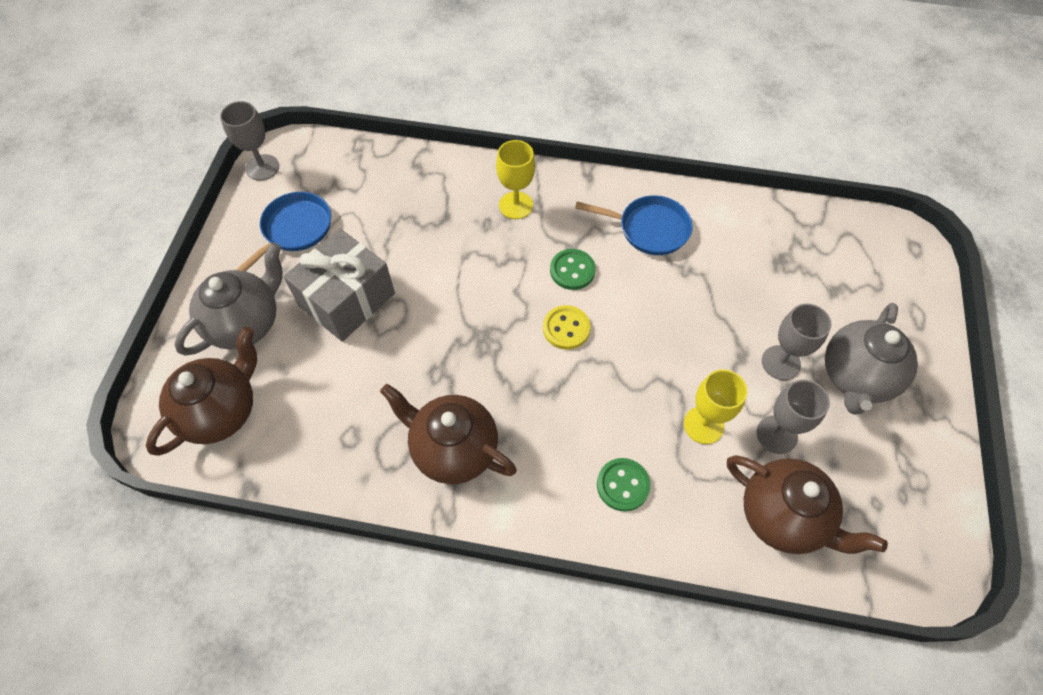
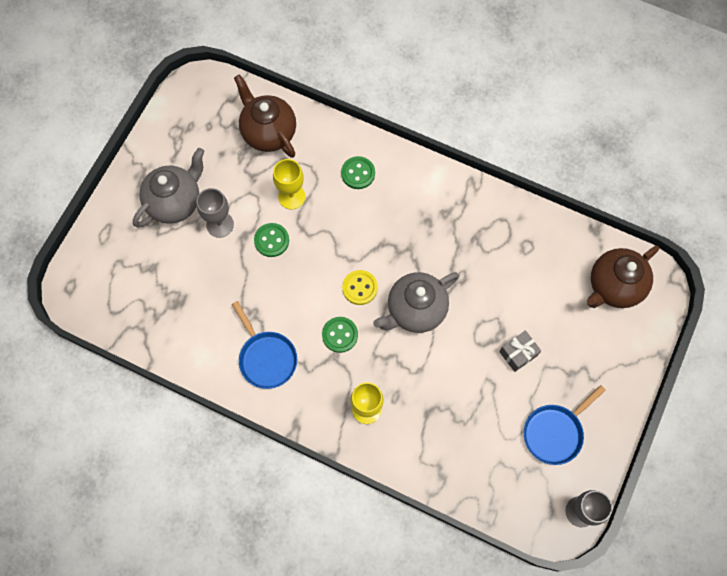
camera: 165 degrees left, 10 degrees up
(246, 323) = (596, 352): grey teapot -> grey teapot (415, 310)
(347, 300) = (518, 353): grey gift -> grey gift, size x0.51
(453, 449) = (459, 221): brown teapot -> none
(649, 229) = (266, 357): blue pan -> blue pan turned 150 degrees counterclockwise
(703, 359) = (271, 240): none -> green button
(777, 434) = (247, 179): grey goblet -> none

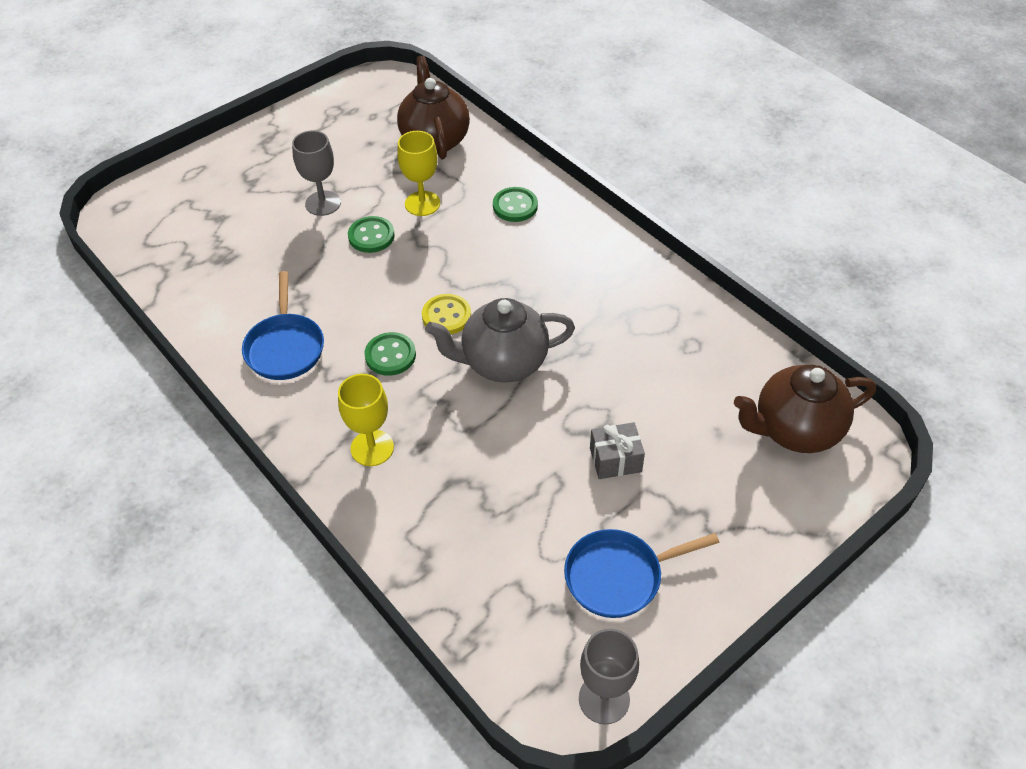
camera: 25 degrees right, 20 degrees down
(175, 202) = (288, 169): grey teapot -> none

